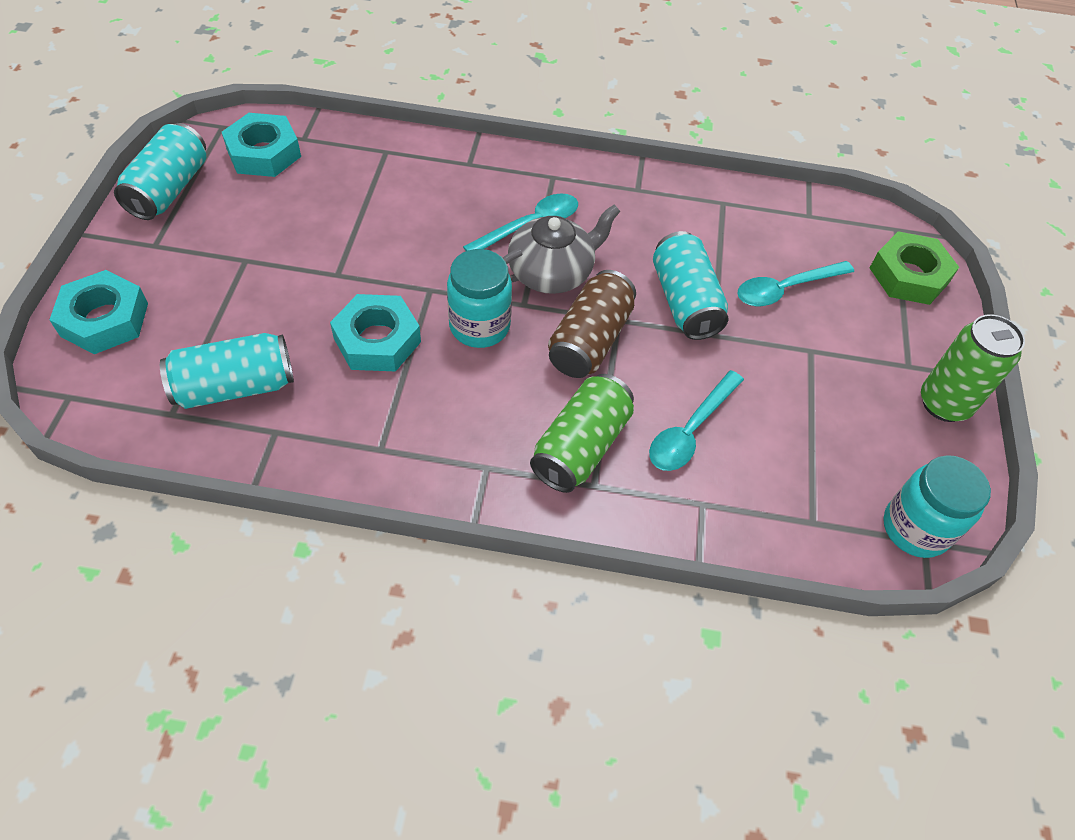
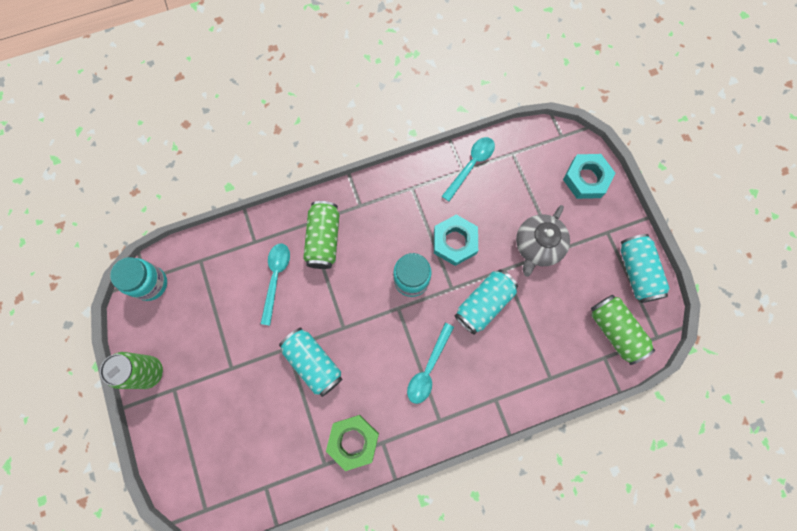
camera: 155 degrees right, 20 degrees up
(235, 387) = (497, 180): turquoise can -> turquoise can (484, 304)
(264, 153) = (615, 330): turquoise nut -> green can
(552, 272) = (396, 339): grey teapot -> grey teapot (538, 246)
(590, 340) = (351, 304): brown can -> none
(785, 289) = (260, 408): turquoise spoon -> turquoise spoon (471, 165)
(908, 275) = (188, 467): green nut -> green nut (353, 441)

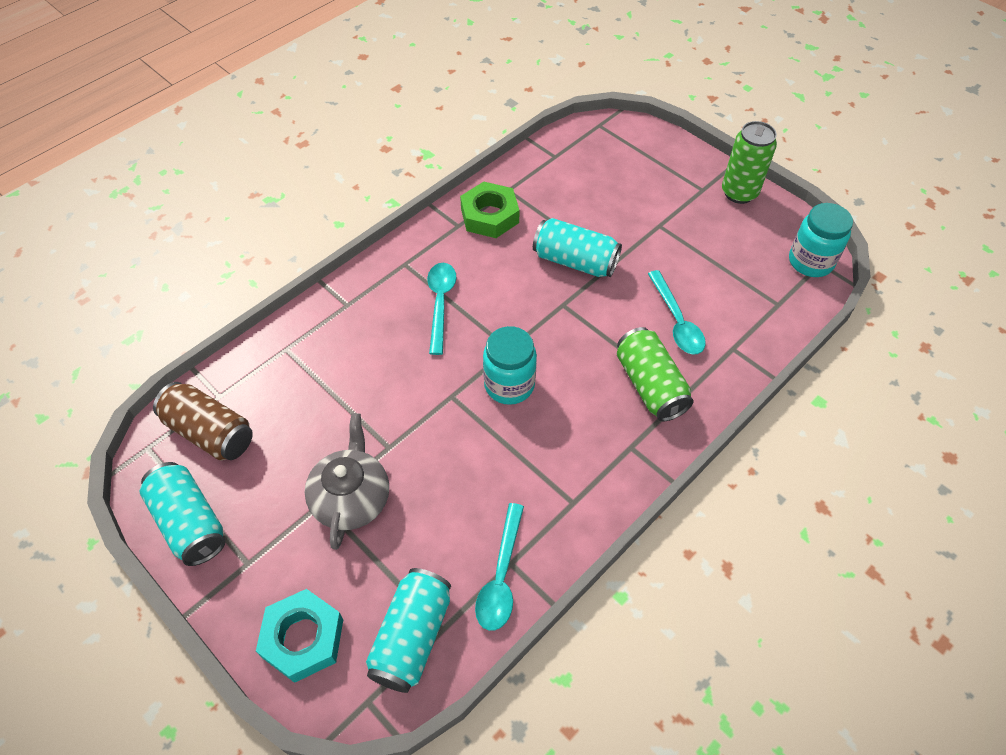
camera: 155 degrees right, 20 degrees down
(454, 242) = (474, 454): turquoise nut -> none
(484, 304) = (401, 395): turquoise can -> turquoise can (412, 637)
(615, 330) = (210, 432): green can -> brown can

